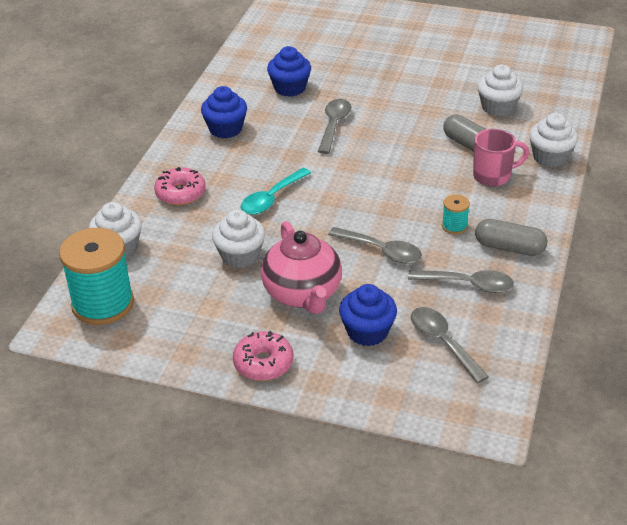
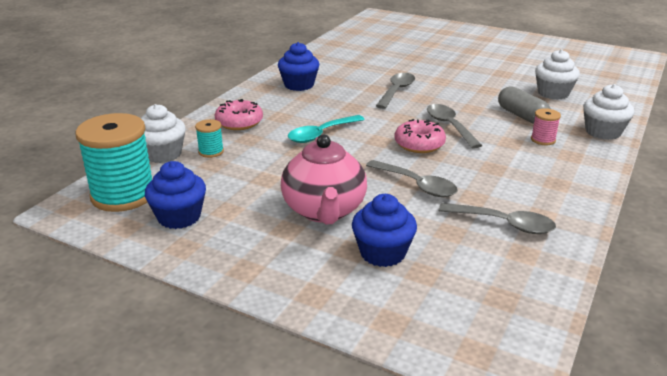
camera: 10 degrees right, 10 degrees down
(240, 256) = (274, 173): white cupcake -> none
(263, 363) = (259, 267): pink donut -> pink donut (419, 144)
(290, 88) = (365, 65): blue cupcake -> blue cupcake (179, 217)
(442, 342) = (466, 274): grey spoon -> grey spoon (449, 126)
(454, 226) = (497, 174): turquoise spool -> turquoise spool (211, 152)
(493, 176) = (543, 140): pink mug -> pink spool
(509, 247) = (554, 197): grey capsule -> none

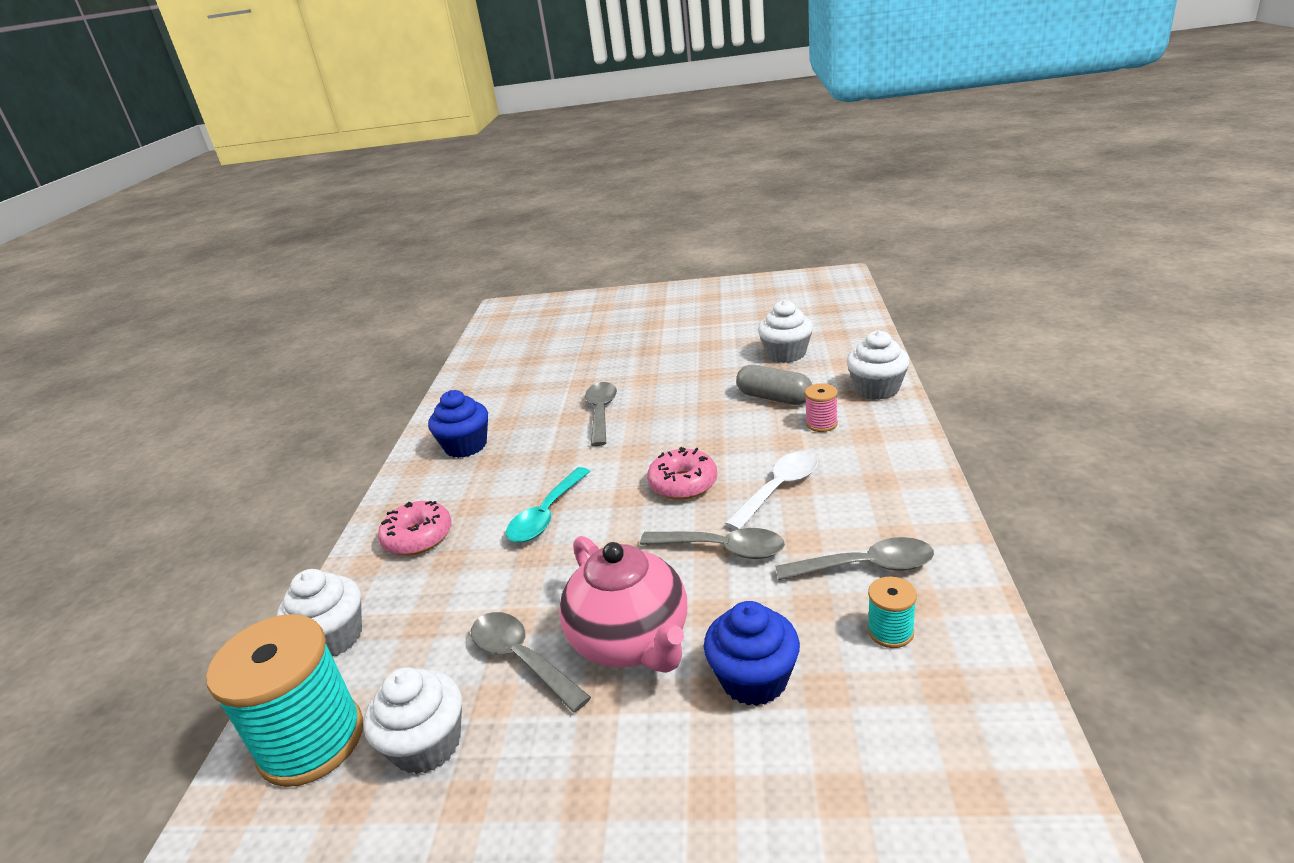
camera: 20 degrees left, 0 degrees up
(179, 217) = (427, 744): blue cupcake -> white cupcake
(211, 152) = (406, 604): turquoise spool -> turquoise spool (890, 631)
(449, 126) = (701, 442): grey spoon -> grey spoon (521, 659)
(481, 166) = (779, 489): none -> white spoon

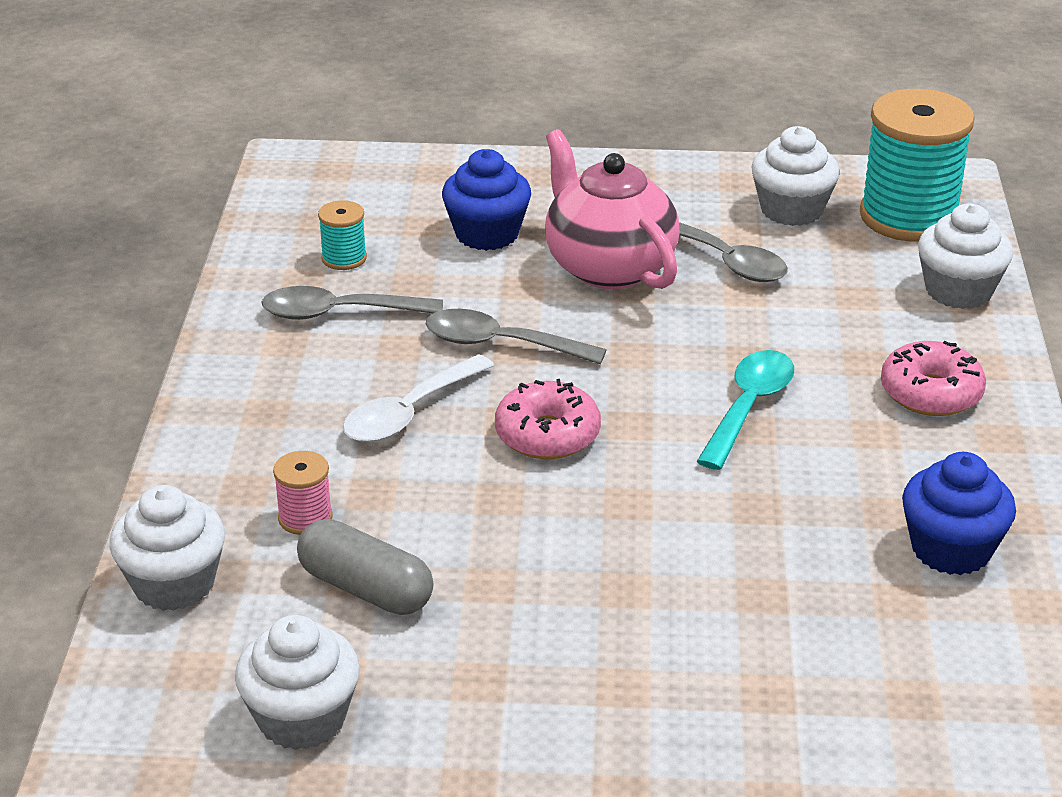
camera: 175 degrees right, 5 degrees up
(601, 412) = (704, 597): grey spoon -> none

